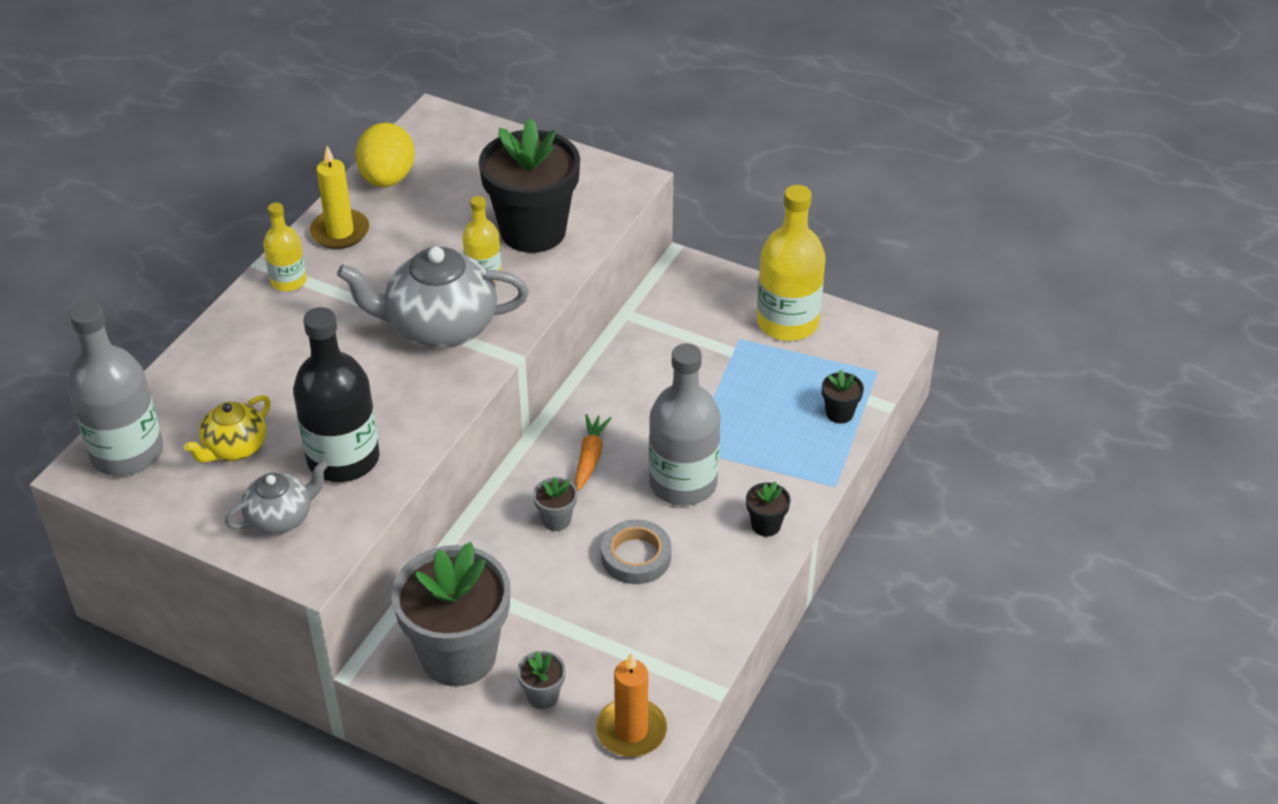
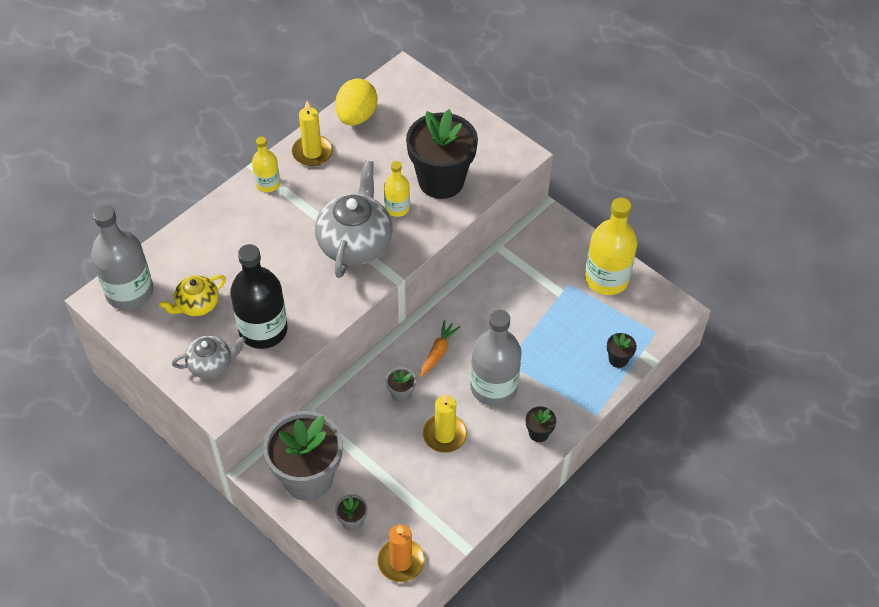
camera: 15 degrees right, 10 degrees up
(440, 327) = (355, 243): grey teapot -> grey teapot turned 90 degrees clockwise
(636, 556) = (444, 435): grey tape -> yellow candle

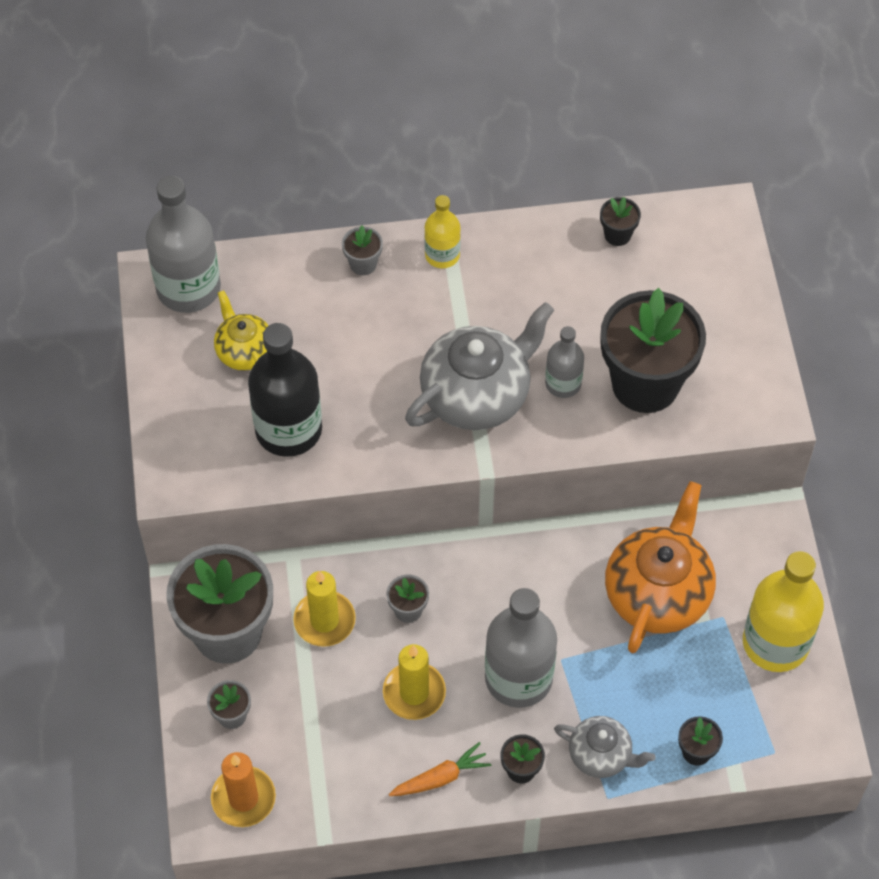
camera: 40 degrees right, 5 degrees up
(197, 305) = (244, 351): yellow teapot -> yellow teapot turned 60 degrees clockwise
(211, 364) = (202, 431): grey teapot -> grey teapot (601, 755)
(225, 216) = (363, 264): none -> grey flower pot
(312, 152) = (526, 248): yellow candle -> yellow candle (324, 620)
(356, 116) = (617, 235): yellow egg -> black flower pot
(397, 208) = (563, 383): yellow bottle -> grey bottle
(438, 352) = (492, 590): orange carrot -> orange carrot (440, 778)
(525, 294) = (658, 593): none -> orange teapot

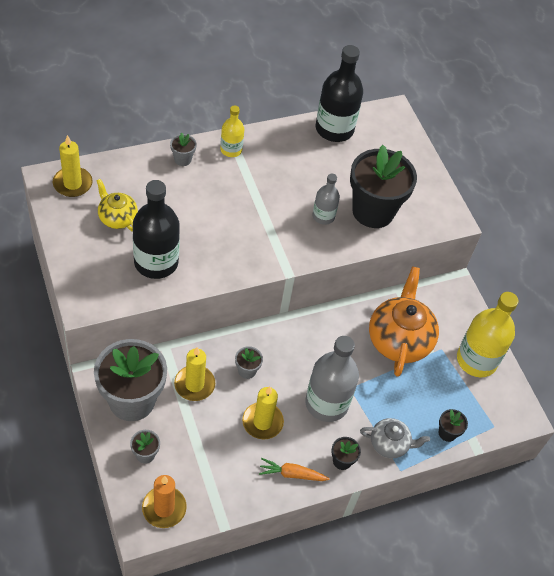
camera: 20 degrees left, 5 degrees down
(188, 288) = (72, 184): grey bottle -> yellow candle
(440, 778) = (292, 474): orange carrot -> orange carrot turned 135 degrees counterclockwise
(477, 395) = (272, 228): grey teapot -> none
(617, 235) = (334, 129): black flower pot -> black bottle

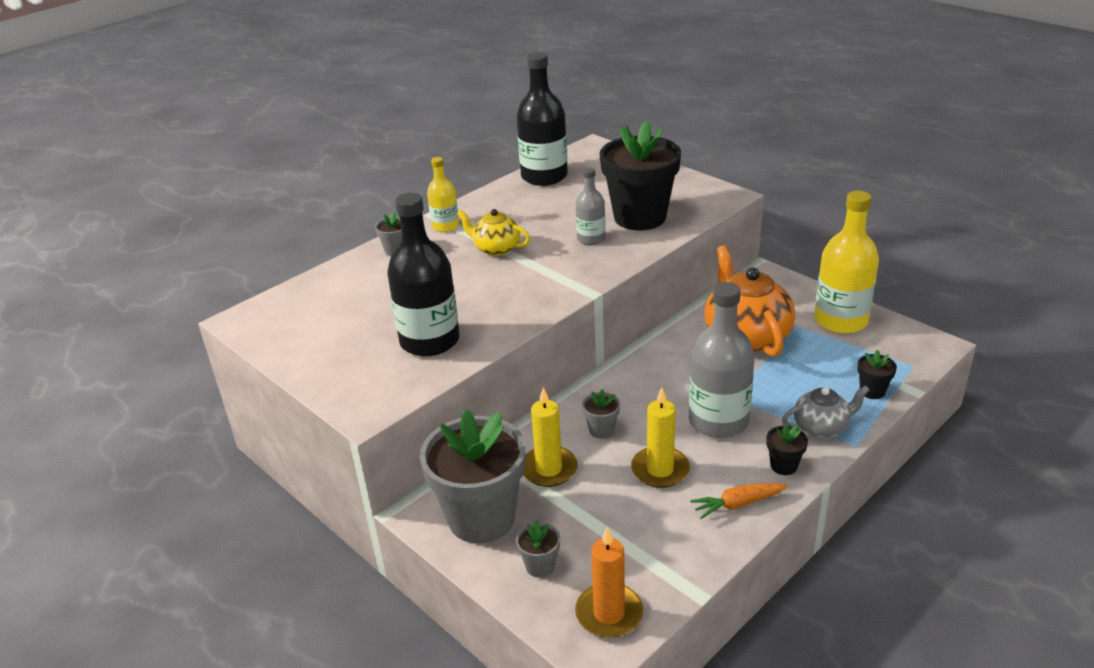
camera: 15 degrees left, 20 degrees down
(72, 184) = (275, 313): yellow candle -> none
(117, 218) = (352, 322): yellow teapot -> yellow teapot (496, 248)

